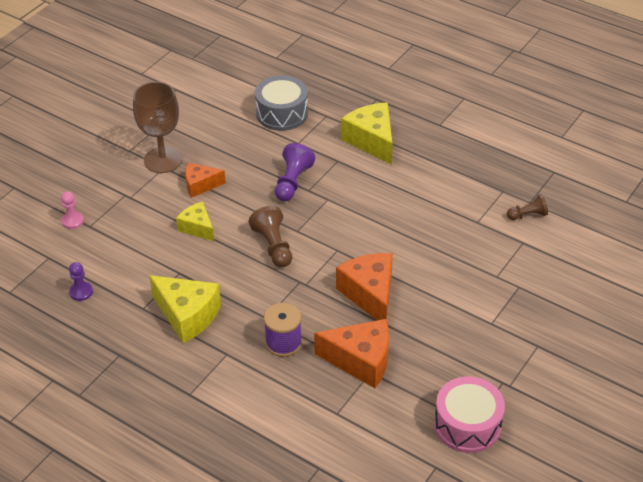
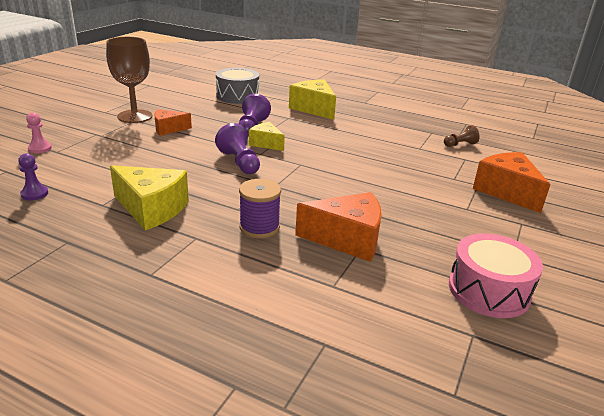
camera: 10 degrees left, 15 degrees down
(197, 228) = (165, 152): yellow cheese -> yellow cheese (266, 143)
(273, 246) = (239, 162): brown pawn -> purple pawn
(370, 294) = (340, 191): orange cheese -> orange cheese (506, 192)

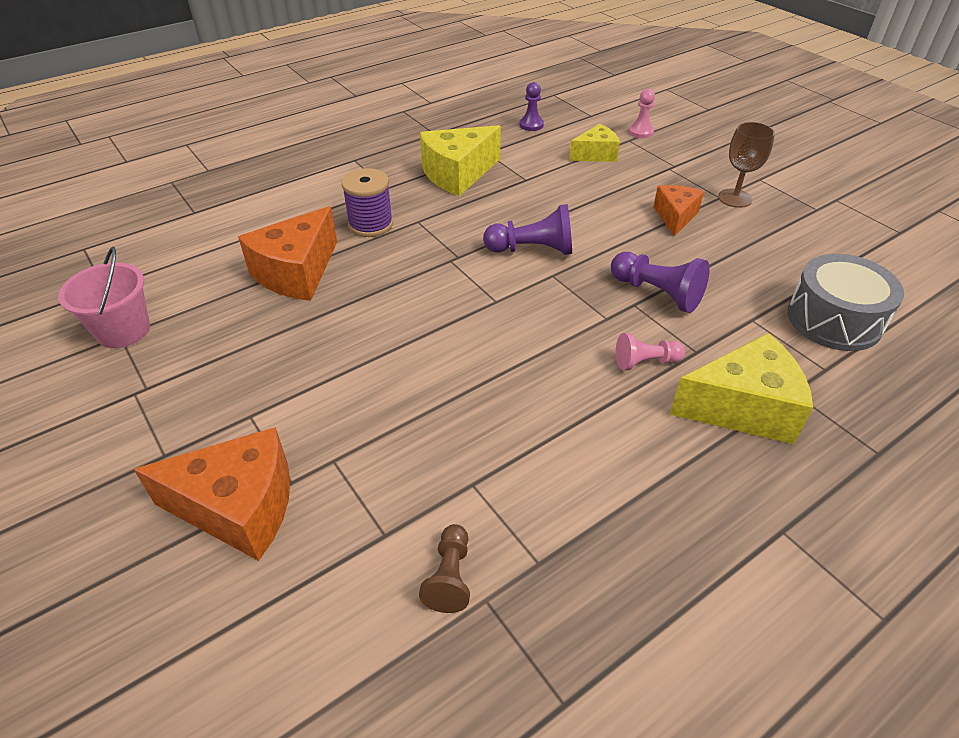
camera: 120 degrees right, 15 degrees up
(135, 116) = (735, 198): brown goblet -> brown goblet, size x0.64
(266, 143) = (585, 289): yellow cheese -> yellow cheese (595, 154)
(307, 126) = (645, 362): none -> pink pawn
(488, 290) = (123, 331): pink drum -> pink bucket

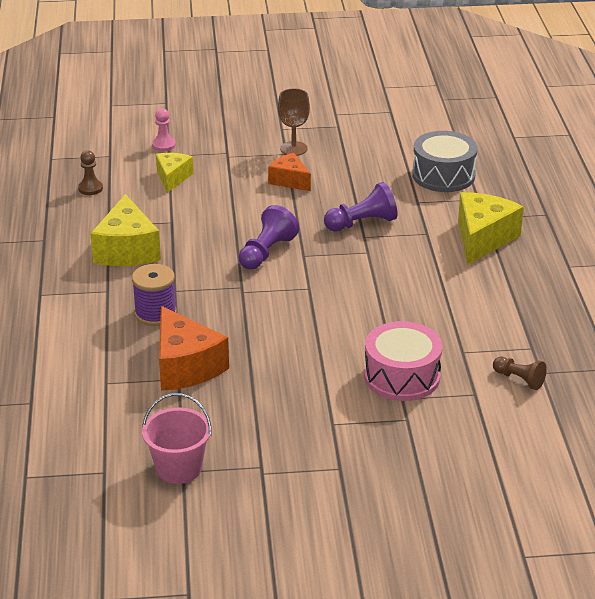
camera: 60 degrees left, 10 degrees down
(239, 507) = (412, 444): orange cheese -> none
(378, 442) = (402, 376): none -> pink drum
(531, 125) = (90, 188): purple pawn -> brown pawn
(645, 362) = (419, 254): pink pawn -> none

